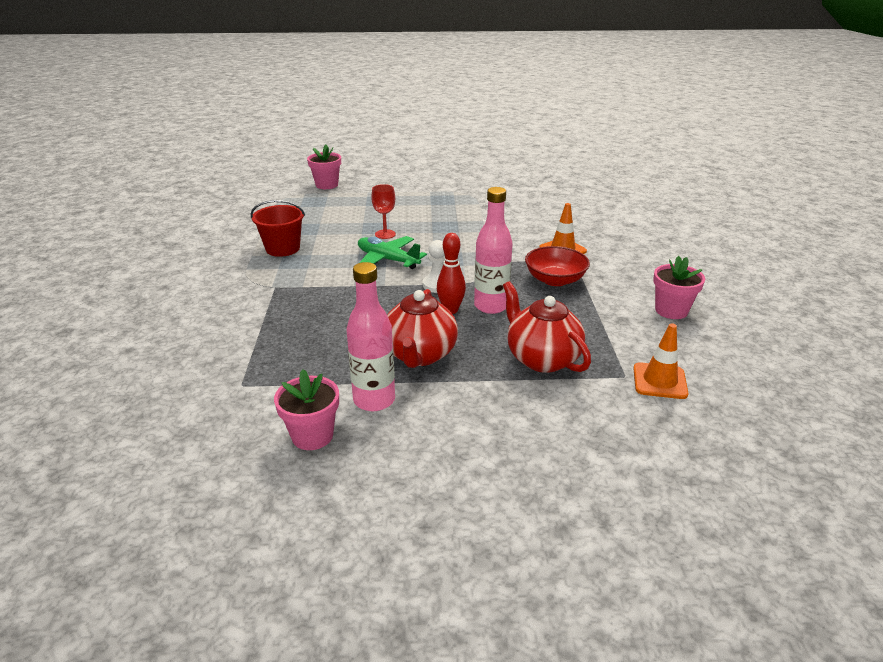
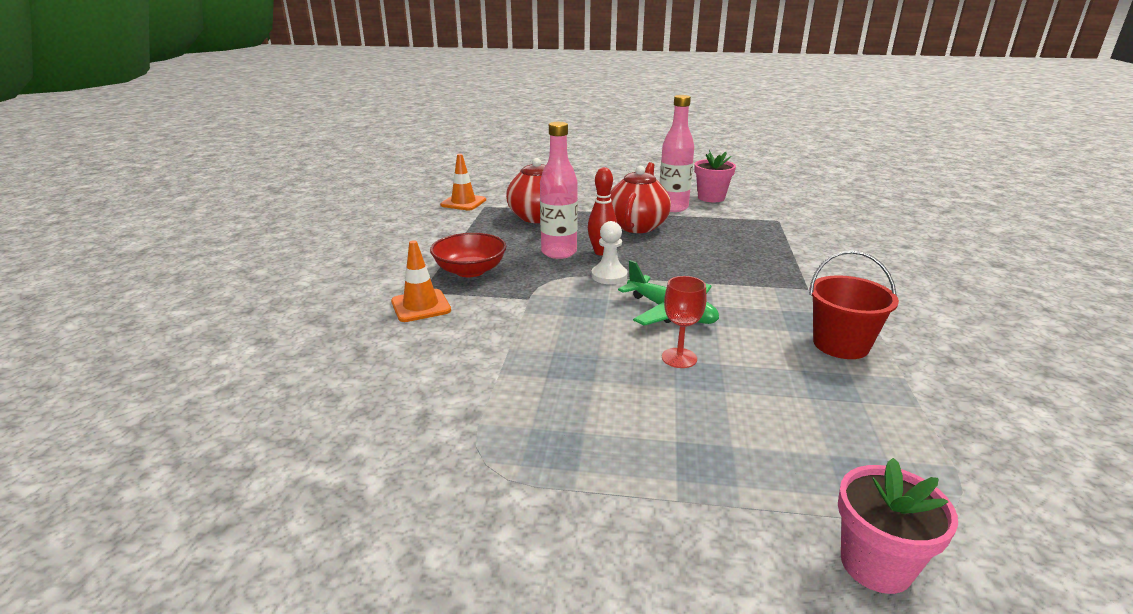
camera: 170 degrees left, 5 degrees down
(671, 310) = (388, 237): pink flower pot -> none

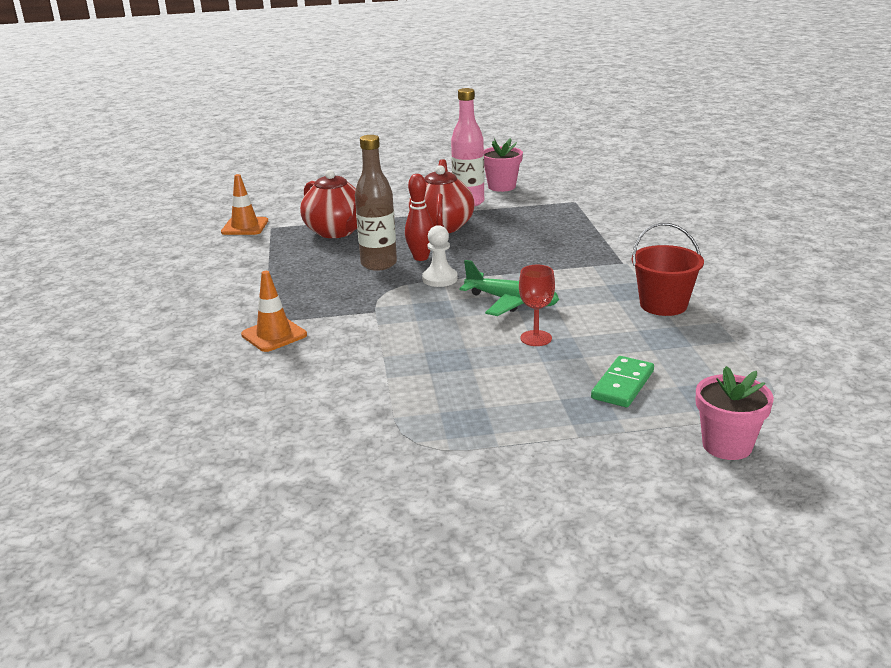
camera: 15 degrees left, 0 degrees up
(470, 270) = (300, 295): red bowl -> none
(559, 252) = (379, 264): pink bottle -> brown bottle
(759, 438) = (622, 385): none -> green domino

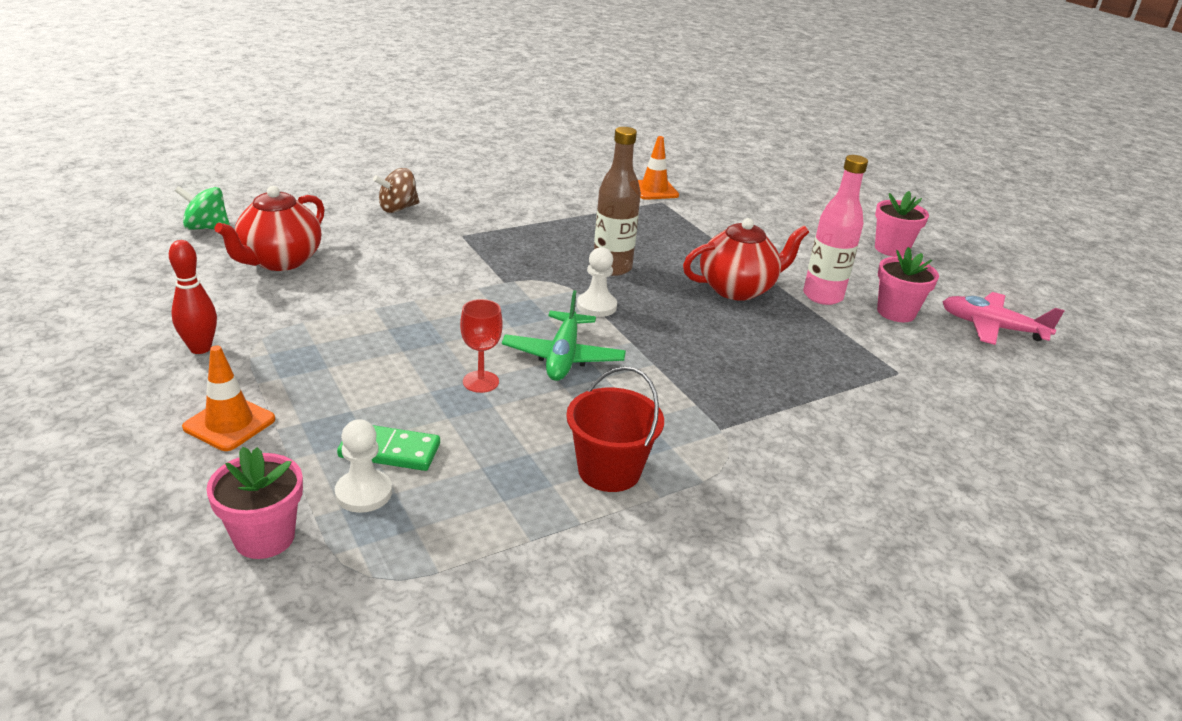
camera: 65 degrees right, 5 degrees up
(115, 478) = (207, 228): none -> green spinning top
(173, 349) = (398, 208): none -> brown spinning top
(274, 335) = (437, 243): orange traffic cone -> orange traffic cone (229, 423)
(336, 232) = (676, 234): red teapot -> red teapot (279, 261)
(414, 169) = (891, 249): none -> pink flower pot
(421, 258) = (643, 288): red bowling pin -> red bowling pin (200, 348)
(533, 167) = (992, 327): none -> pink plane
(676, 399) = (363, 493): none -> white pawn

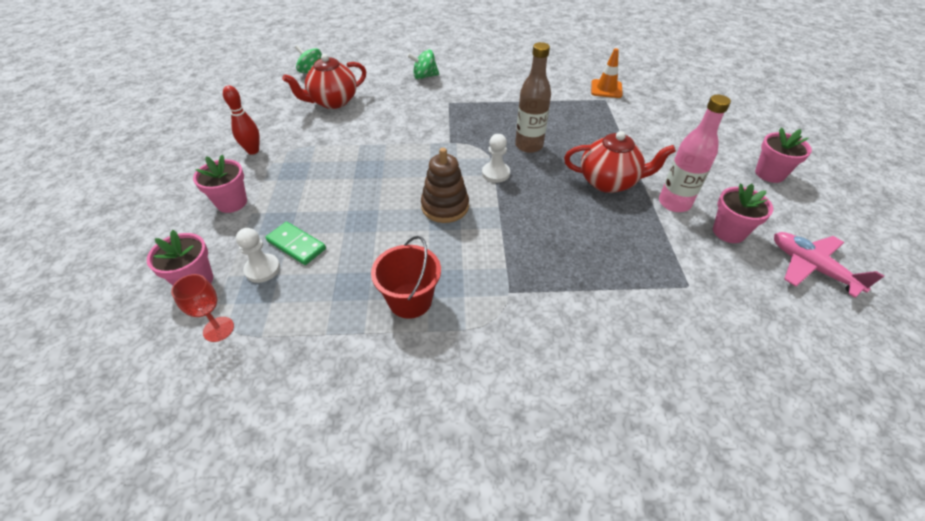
camera: 30 degrees right, 15 degrees up
(229, 423) = (232, 203): orange traffic cone -> pink flower pot
(398, 208) = (424, 76): brown spinning top -> green spinning top
(480, 382) = (381, 211): red goblet -> red goblet (218, 329)
(563, 357) = (445, 207): green plane -> brown stacking toy

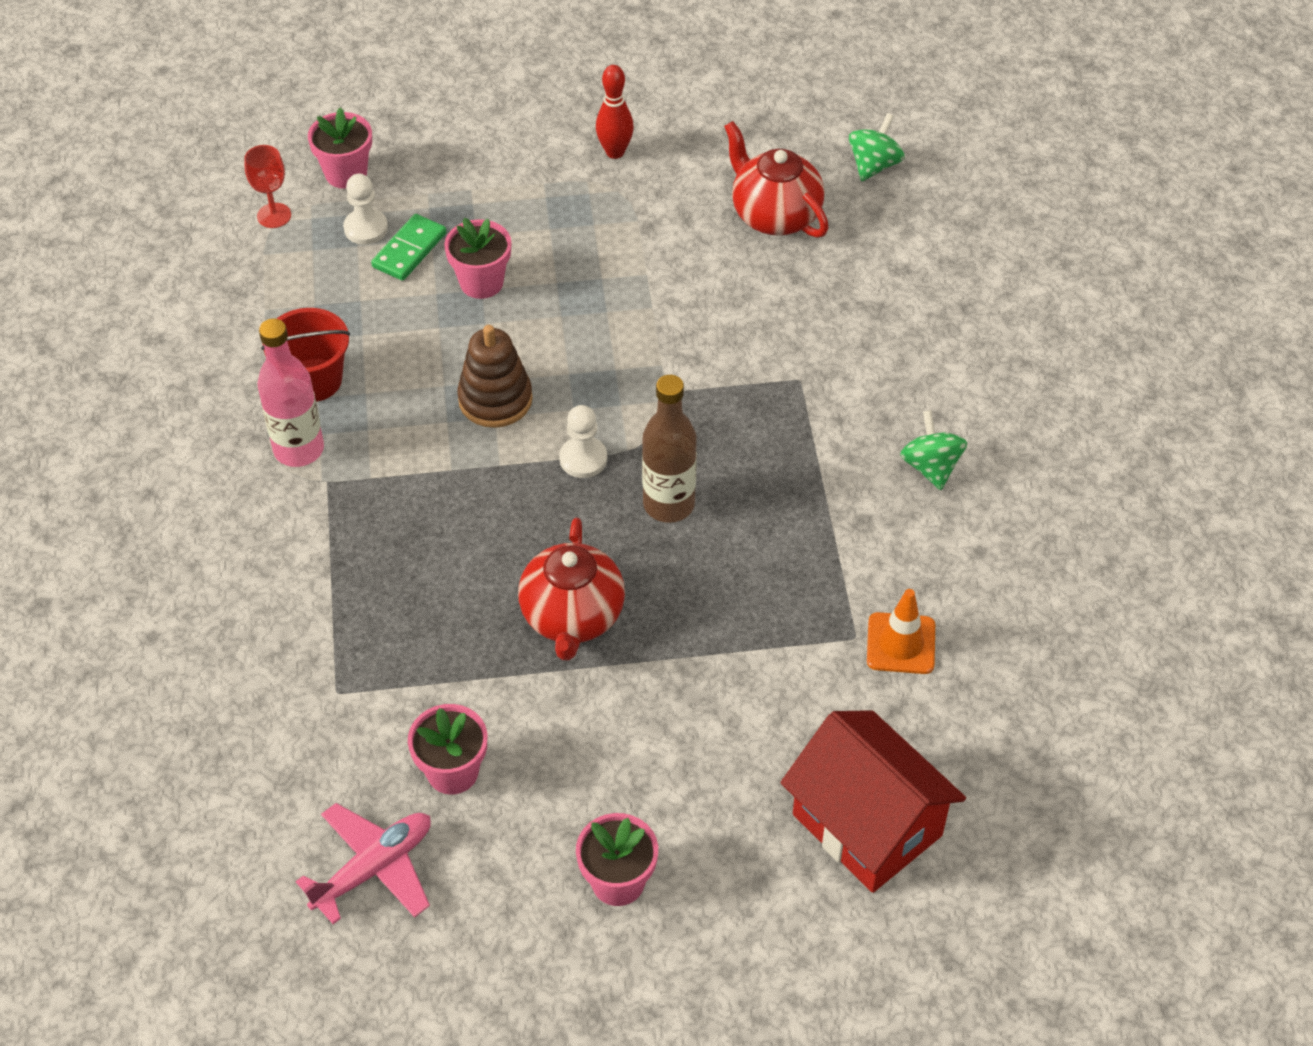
camera: 85 degrees right, 5 degrees up
(232, 203) = (491, 164): pink flower pot -> pink flower pot (481, 282)
(424, 76) = (893, 332): green spinning top -> green spinning top (931, 467)
(674, 203) = (521, 706): pink bottle -> pink bottle (299, 449)
(704, 104) = (867, 825): none -> red house

